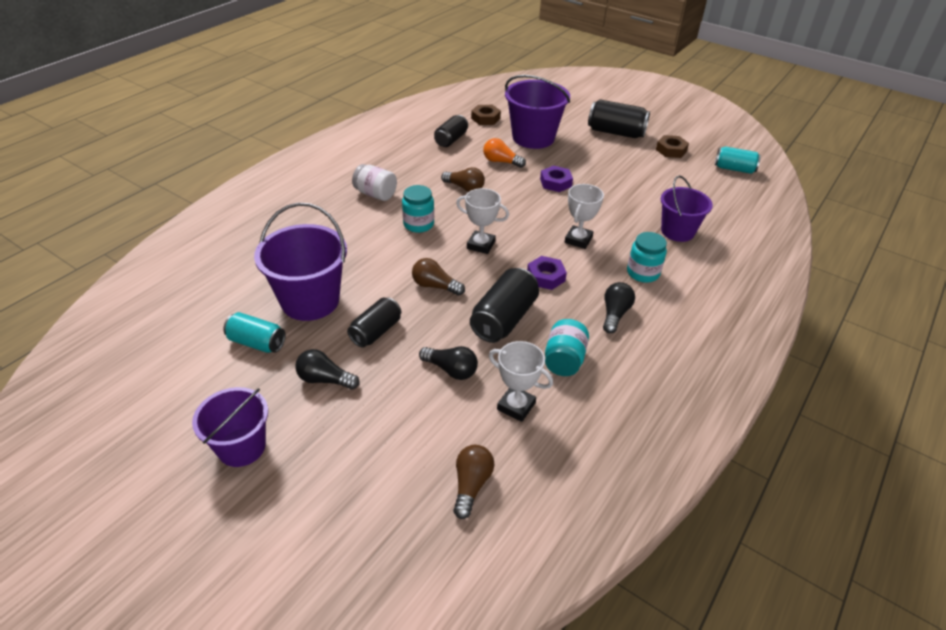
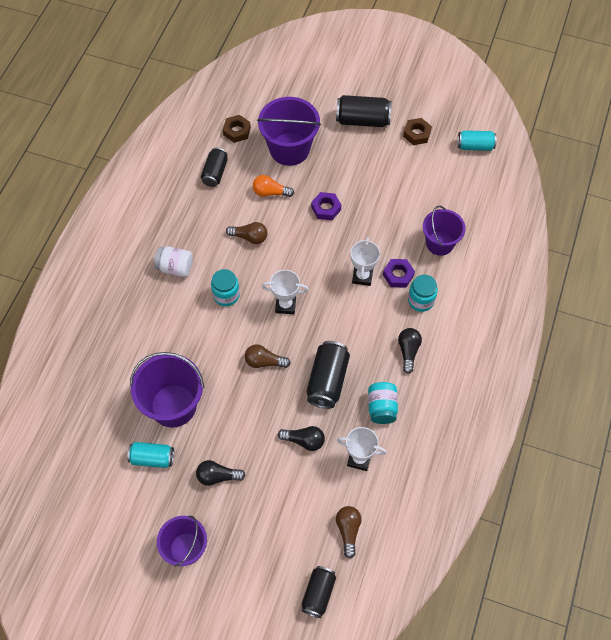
camera: 15 degrees left, 20 degrees up
(376, 332) = (236, 421): black can -> black can (318, 593)
(546, 277) = (347, 326): purple nut -> purple nut (398, 275)

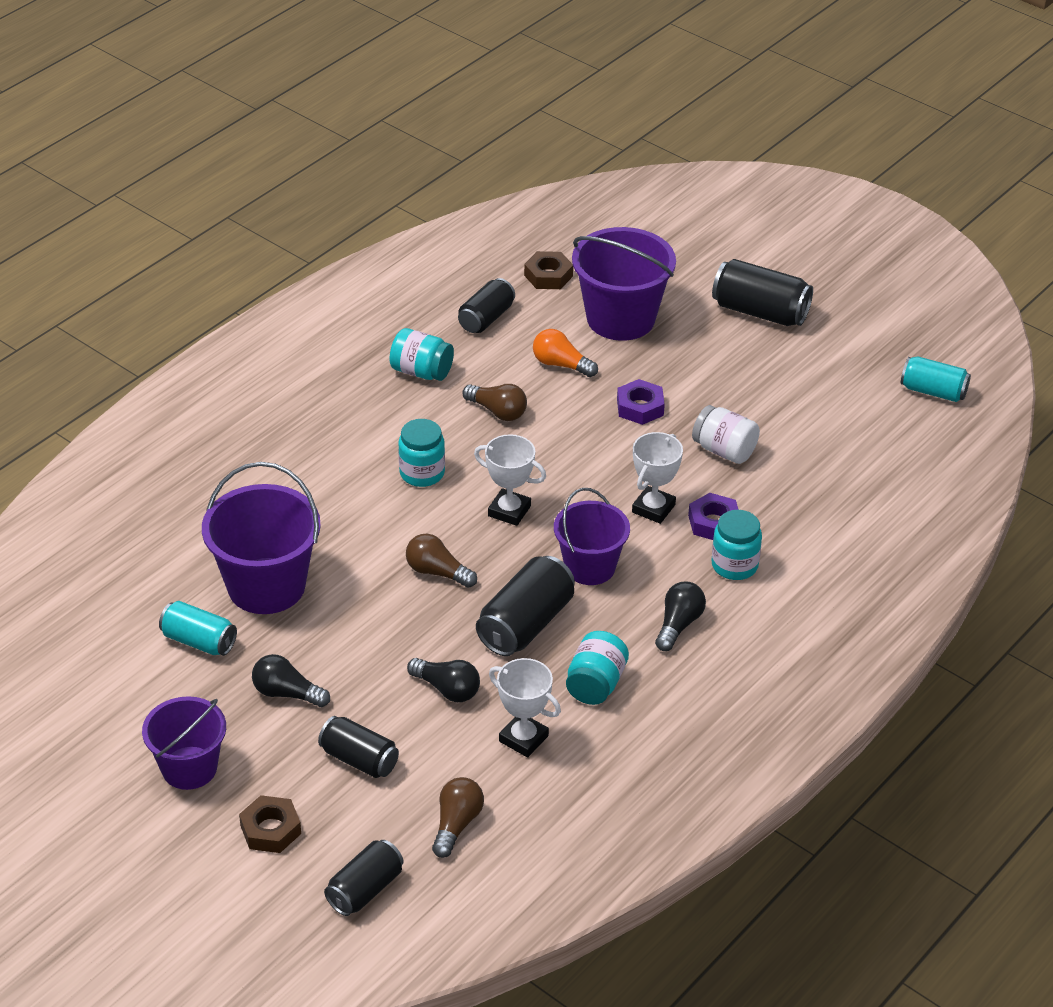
camera: 20 degrees right, 20 degrees down
(175, 268) = (361, 418): white jar -> white jar (724, 450)
(195, 223) = (421, 371): none -> turquoise jar
(277, 507) = (359, 759): none -> black can
(417, 134) = (842, 351): brown nut -> brown nut (270, 829)
(440, 243) = (806, 500): purple bucket -> purple bucket (590, 567)

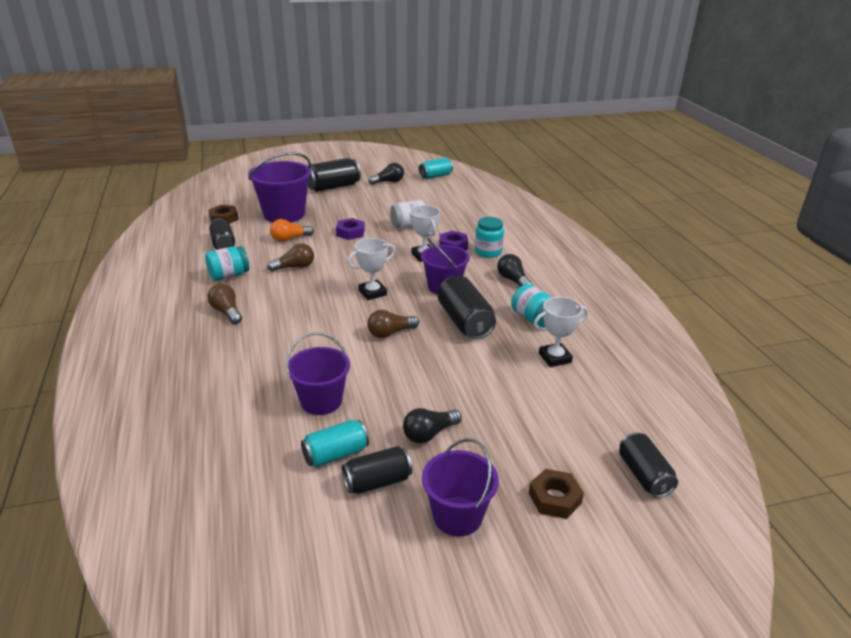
camera: 55 degrees left, 10 degrees down
(266, 586) = (321, 401): purple bucket -> purple bucket, size x0.66
(359, 759) = (519, 427): black can -> black can (377, 482)
(422, 473) = (305, 306): turquoise jar -> none
(447, 689) = (489, 368): black light bulb -> black light bulb (388, 182)
(456, 824) = (608, 411): brown light bulb -> brown light bulb (227, 312)

